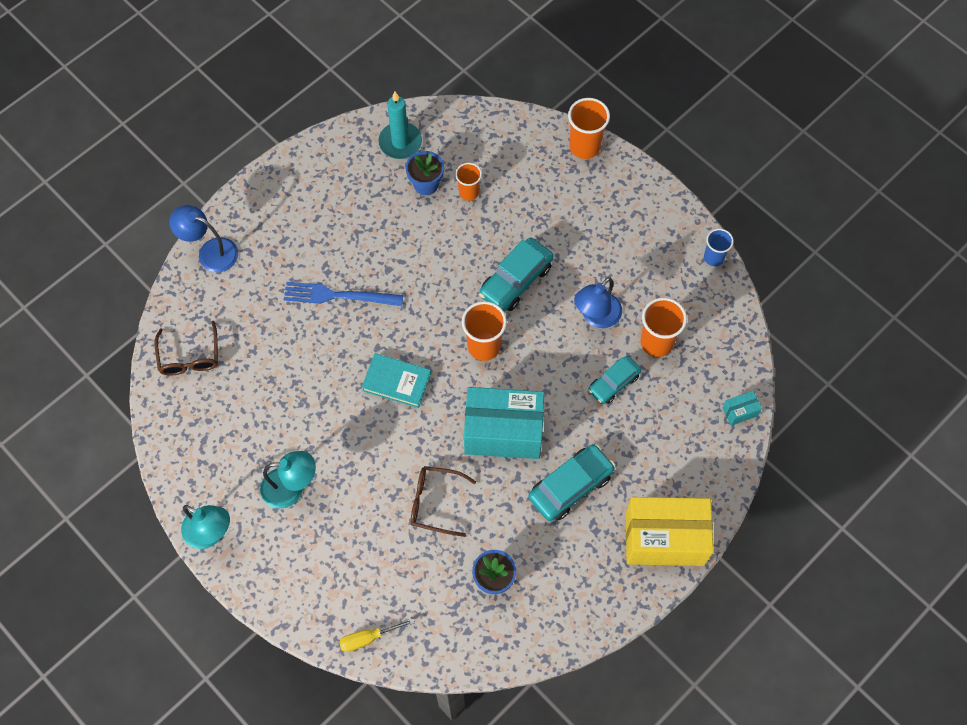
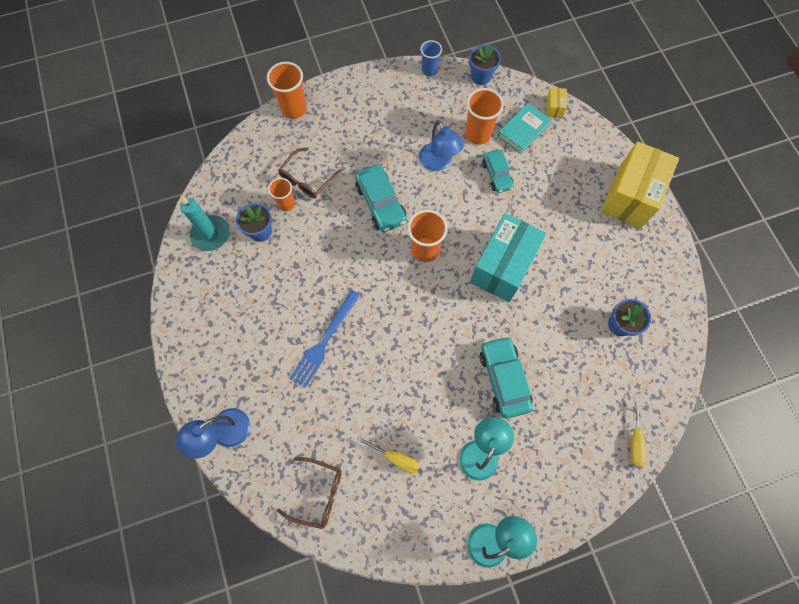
camera: 65 degrees left, 5 degrees up
(251, 411) = (396, 458): none -> yellow screwdriver
(396, 382) = (424, 327): turquoise book -> turquoise book (523, 130)
(434, 502) = (540, 341): brown glasses -> brown glasses (307, 179)
(570, 486) = (566, 239): turquoise car -> turquoise car (503, 379)
(737, 315) = (481, 76): none -> blue flower pot
(740, 412) = (554, 108): turquoise box -> yellow box

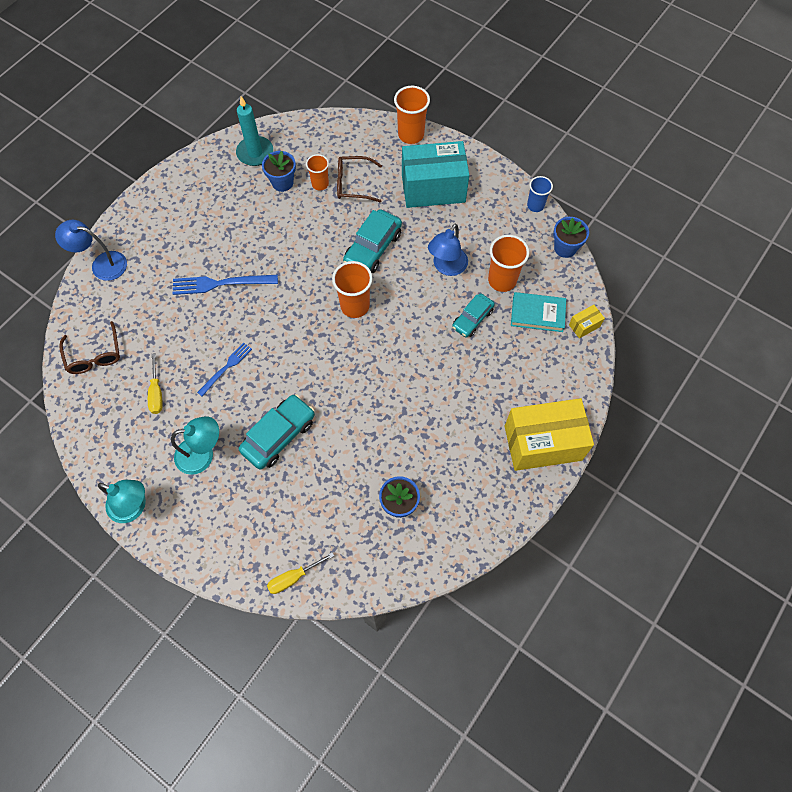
camera: 55 degrees right, 5 degrees down
(411, 384) = (226, 368): none -> blue fork
(502, 266) = (384, 375): turquoise box -> turquoise box (433, 188)

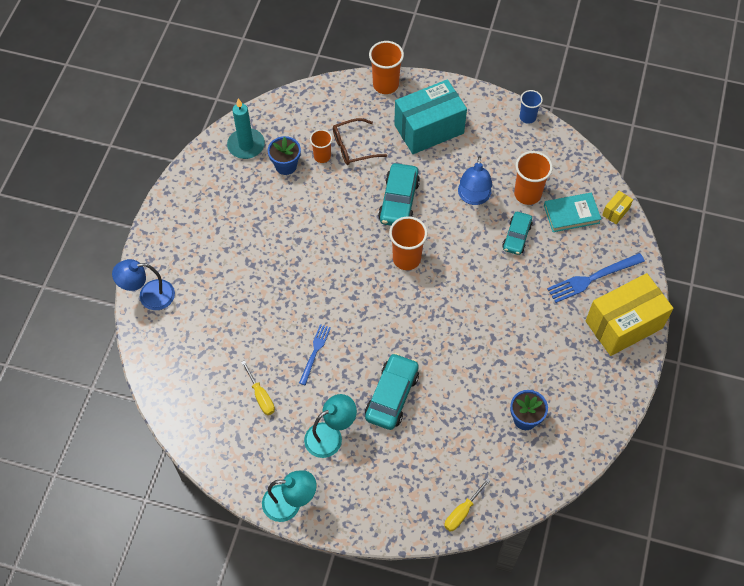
camera: 20 degrees left, 5 degrees down
(94, 355) = (184, 382): brown glasses -> none
(221, 283) = (273, 277): blue fork -> blue fork (593, 278)
(565, 248) = (570, 148): blue flower pot -> none

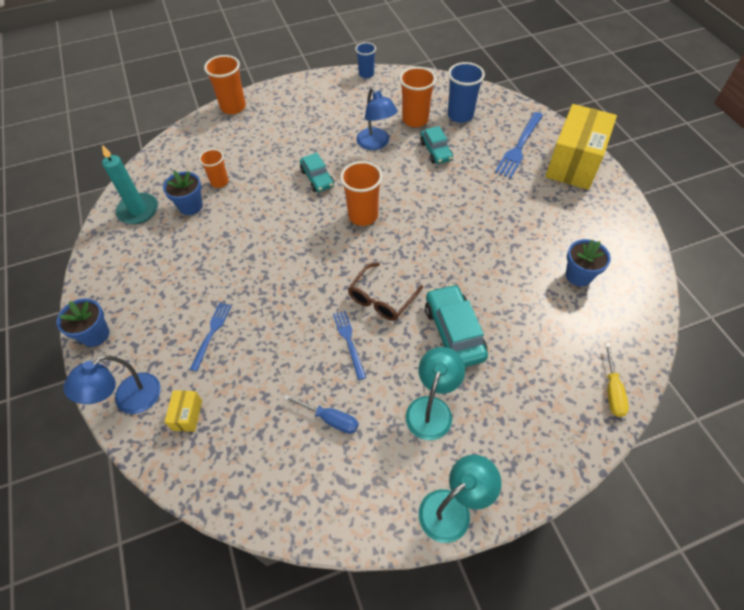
camera: 35 degrees left, 5 degrees down
(156, 233) = (95, 334): none -> blue flower pot
(229, 283) = (211, 333): none -> blue fork
(261, 396) = (331, 419): yellow screwdriver -> blue screwdriver
(353, 147) = (242, 161): brown glasses -> brown glasses (381, 299)
(399, 201) = (317, 178): turquoise car -> turquoise car, size x0.65
(429, 129) = (296, 118): turquoise box -> none
(571, 214) = (460, 115): turquoise book -> blue cup
(615, 212) = (489, 97): yellow box -> yellow box (187, 415)

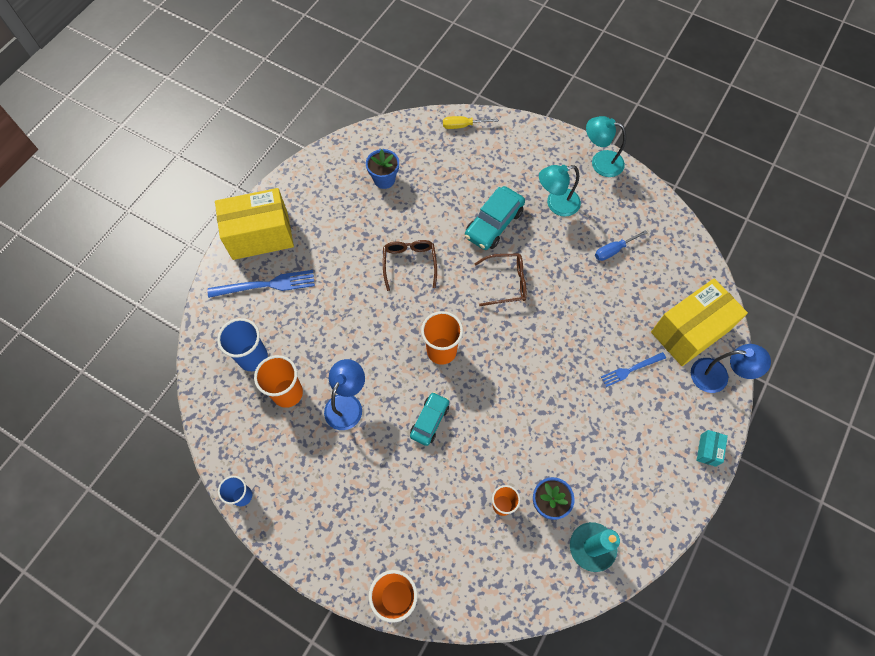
camera: 130 degrees left, 10 degrees up
(95, 334) = (708, 450): blue flower pot -> turquoise box
(187, 415) = (689, 331): yellow box -> yellow box, size x2.48
(331, 419) = (613, 250): blue screwdriver -> blue screwdriver turned 105 degrees counterclockwise
(349, 342) = (556, 278): blue fork -> none
(436, 151) = (320, 346): turquoise car -> none
(464, 241) = (409, 263): none -> brown glasses
(612, 391) = (462, 126): yellow screwdriver -> yellow screwdriver turned 150 degrees counterclockwise

